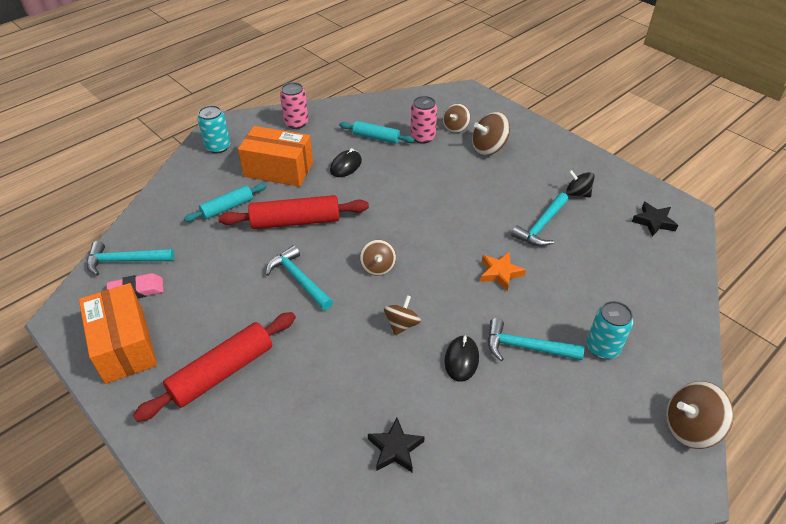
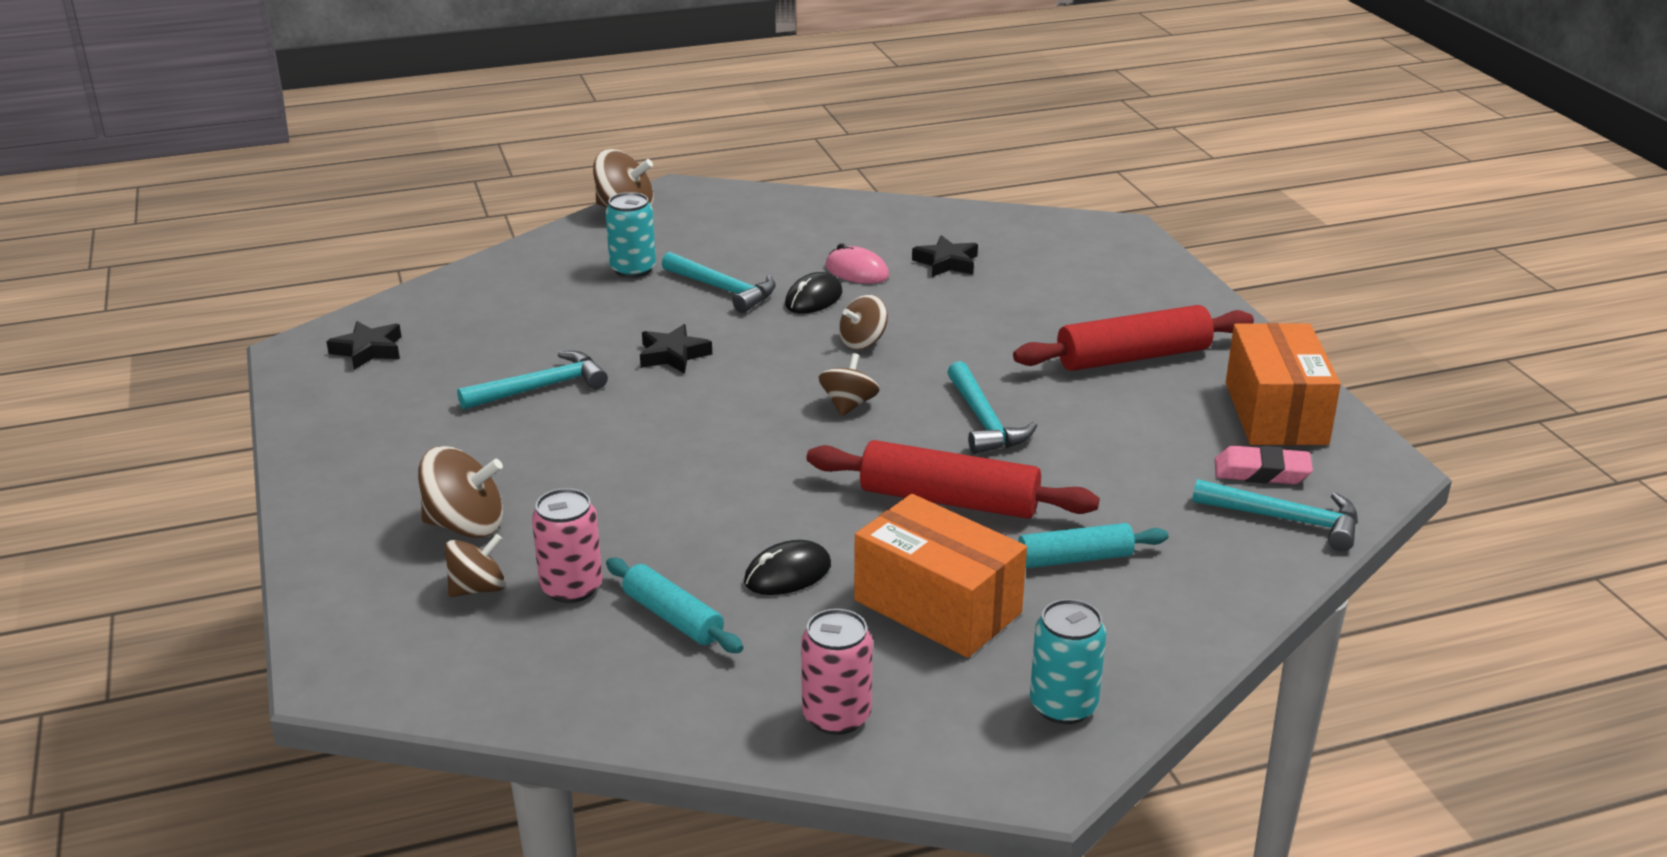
camera: 155 degrees left, 15 degrees down
(454, 407) = (857, 271): none -> pink mouse
(500, 273) = (673, 355): orange star -> black star
(577, 193) = (420, 412): black spinning top -> none

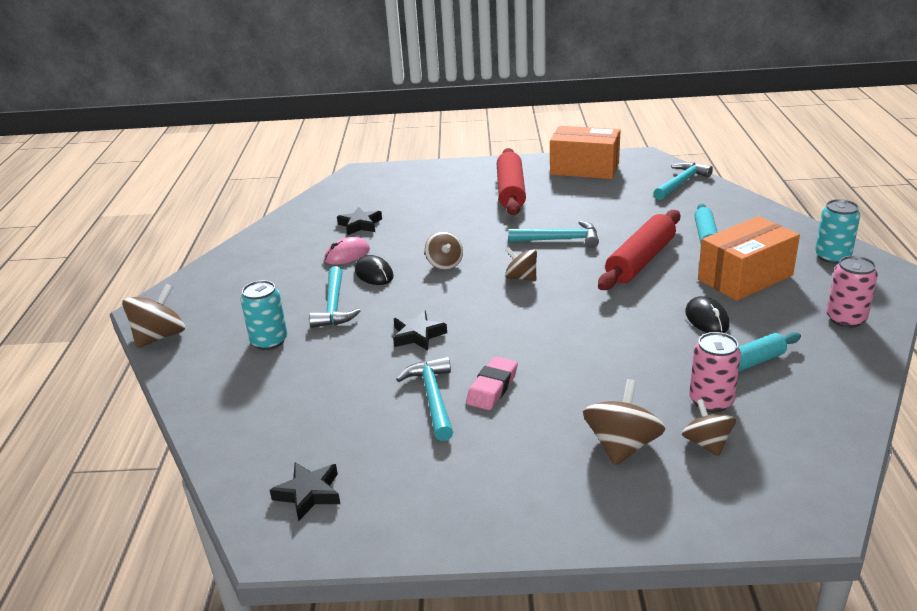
camera: 70 degrees left, 0 degrees up
(723, 289) = (334, 306): turquoise hammer -> turquoise hammer turned 120 degrees clockwise
(1261, 472) = (638, 181): pink eraser -> pink eraser (492, 388)

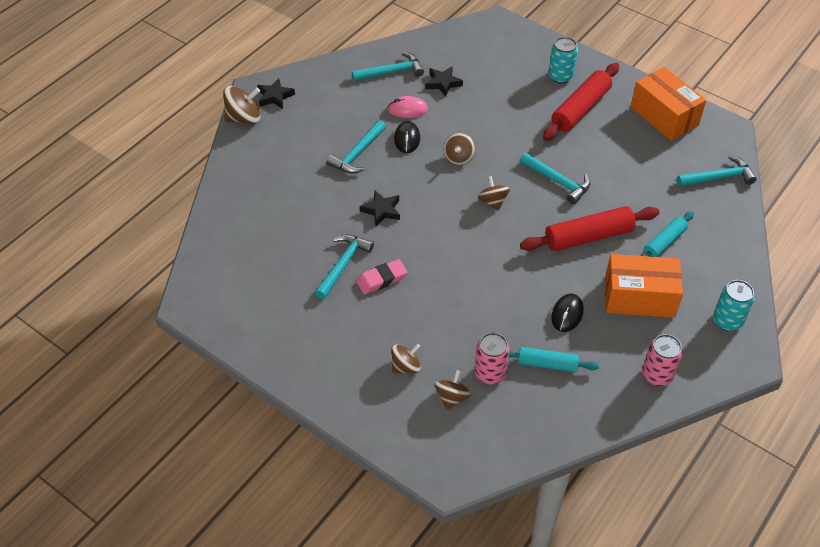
camera: 35 degrees right, 20 degrees up
(269, 341) = (297, 161): turquoise can -> turquoise can (560, 76)
(296, 238) = (391, 72): none -> turquoise hammer
(309, 493) = (227, 286): black star -> black star (275, 96)
(622, 446) = (406, 366): brown spinning top -> brown spinning top, size x0.66

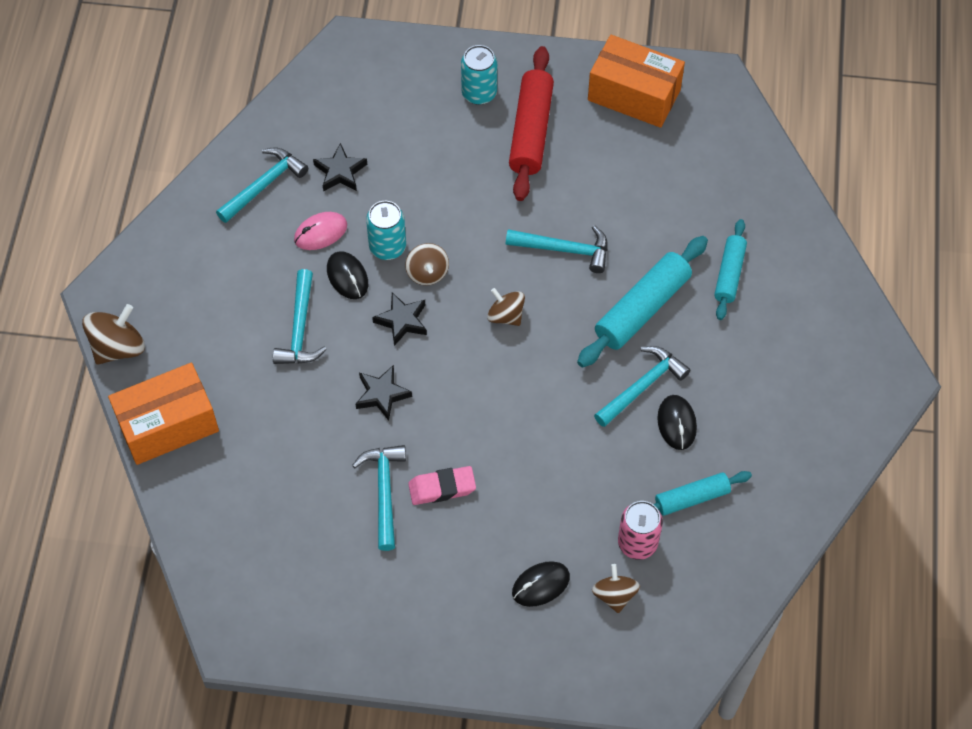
camera: 30 degrees left, 10 degrees up
(275, 96) = (136, 295): black star -> black star (402, 321)
(381, 279) = (442, 488): pink eraser -> pink eraser turned 45 degrees clockwise
(406, 366) = (540, 585): brown spinning top -> black mouse
(588, 236) = (642, 308): red rolling pin -> turquoise rolling pin
(639, 297) = (742, 361): orange box -> orange box (168, 425)
(657, 375) = (813, 449): pink can -> none
(718, 177) = (741, 154): turquoise hammer -> turquoise hammer (642, 386)
(727, 320) = (849, 342): turquoise can -> turquoise can (387, 247)

